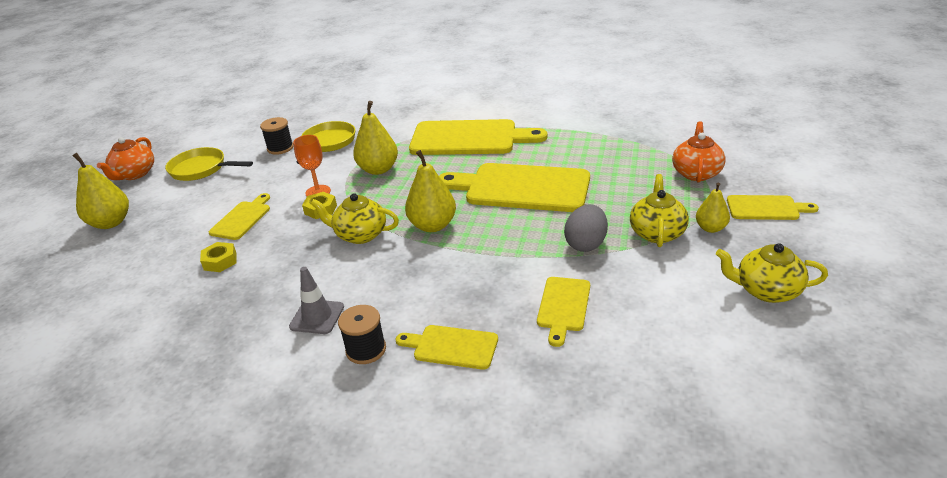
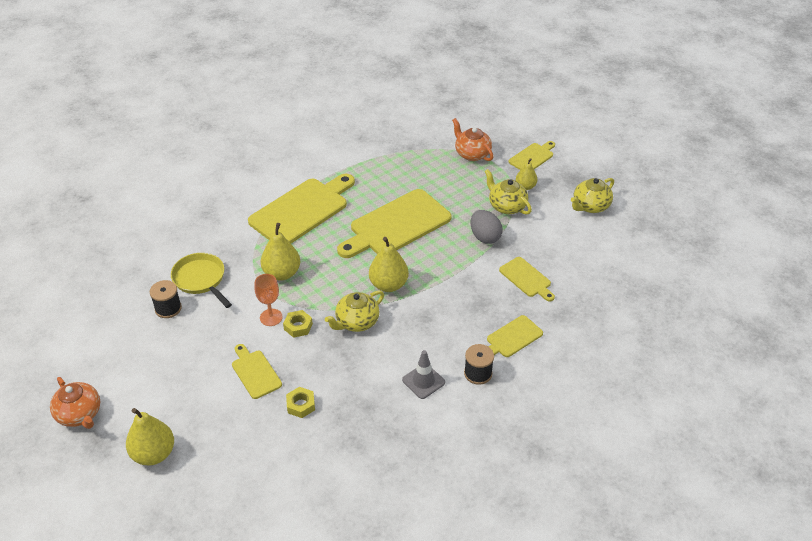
camera: 55 degrees left, 10 degrees up
(201, 169) = (135, 368): yellow pan -> none

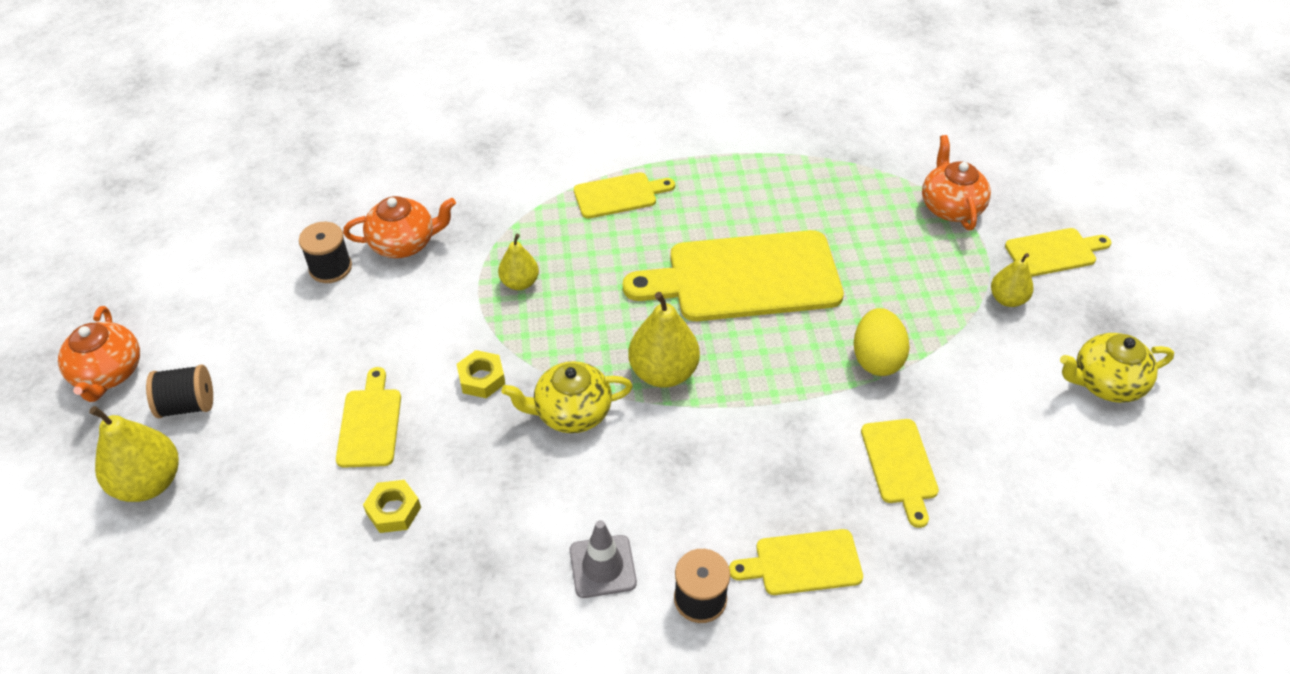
camera: 30 degrees right, 5 degrees up
(143, 408) = (188, 405): none -> black spool
(201, 279) = (404, 243): yellow pan -> orange teapot
(271, 317) = (454, 345): orange goblet -> none
(282, 273) = (520, 282): yellow pear -> yellow pear, size x0.61
(302, 210) = (619, 195): yellow cutting board -> yellow cutting board, size x0.50
(485, 237) = (876, 359): grey egg -> yellow egg
(506, 206) = (950, 320): yellow teapot -> none

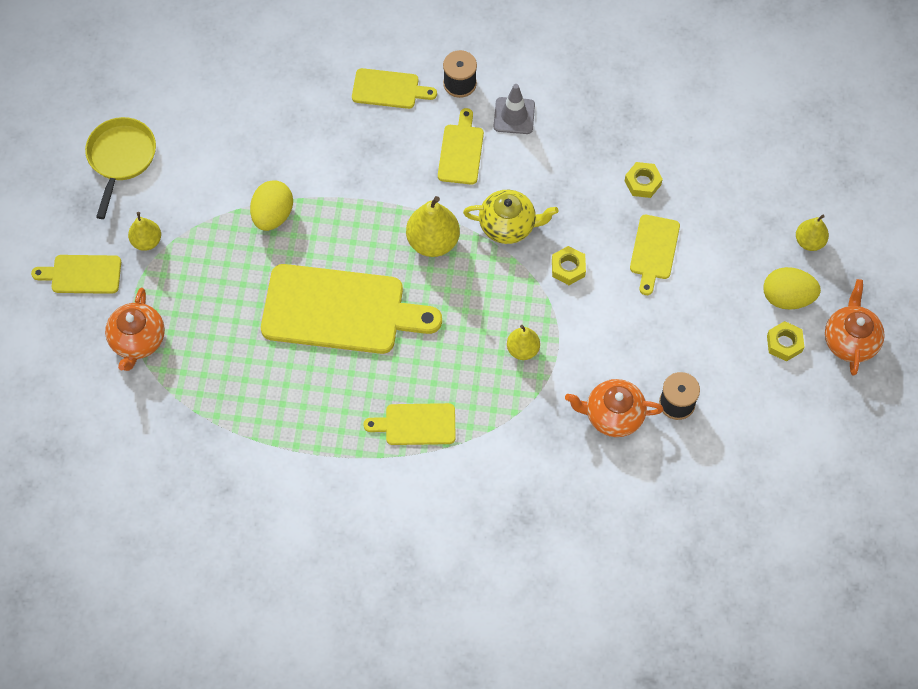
camera: 165 degrees left, 15 degrees up
(149, 482) = (809, 241): yellow pear -> yellow pear, size x0.61
(188, 405) = (787, 297): black spool -> yellow egg
(196, 352) = (784, 343): none -> yellow nut
(900, 465) = (297, 134): yellow cutting board -> yellow cutting board (461, 151)
(1105, 383) = (121, 158): yellow teapot -> yellow pan

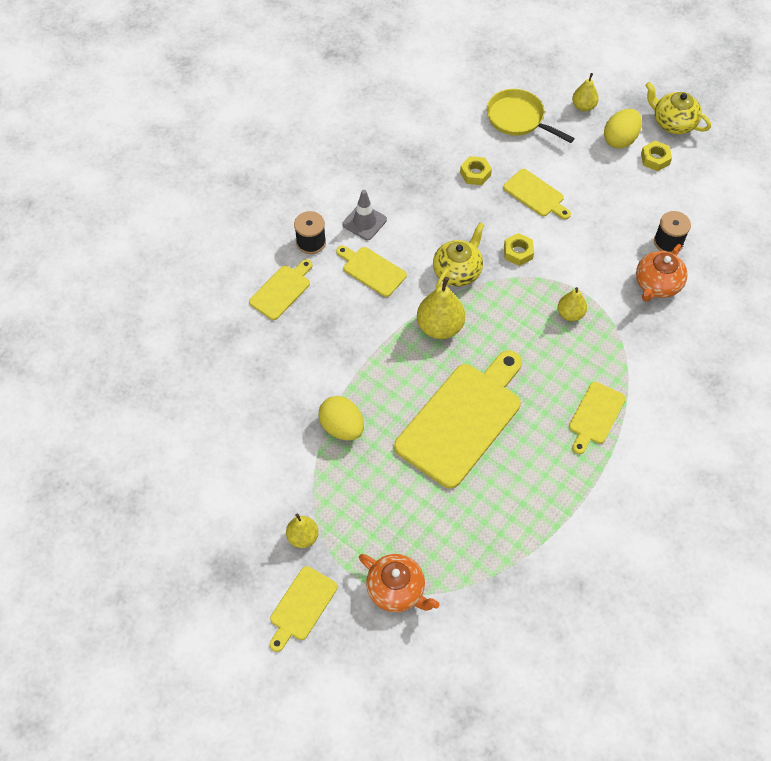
camera: 60 degrees left, 5 degrees down
(121, 158) = (205, 519): yellow pan -> yellow pan (518, 119)
(850, 340) = (673, 123): orange teapot -> yellow teapot

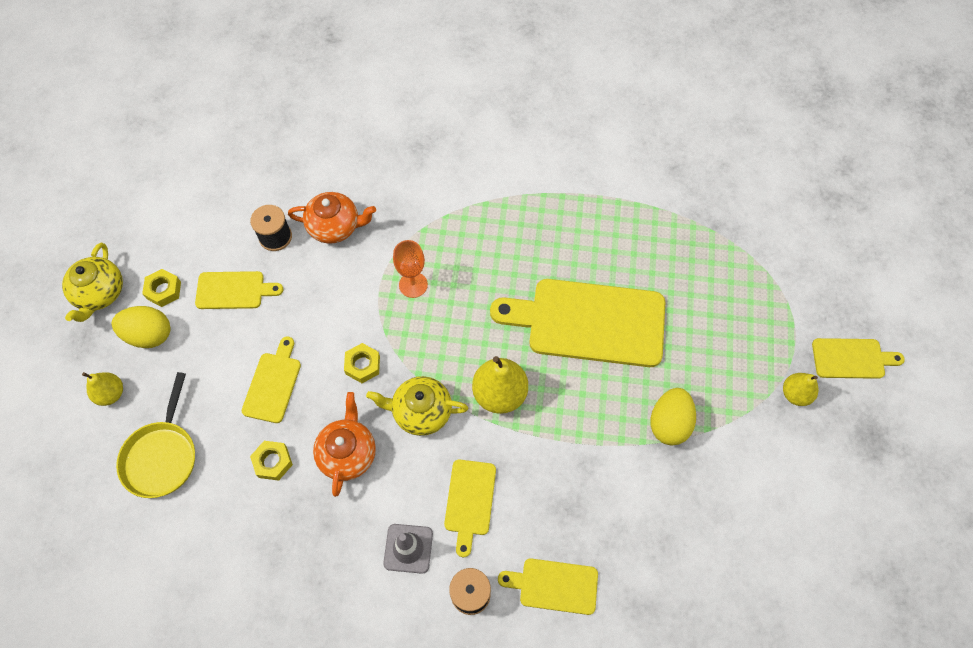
camera: 120 degrees left, 5 degrees up
(396, 590) = (780, 293): orange teapot -> orange teapot (347, 453)
(570, 314) = (413, 285): yellow pear -> orange goblet
(595, 415) = (512, 219): yellow cutting board -> yellow cutting board (234, 290)

